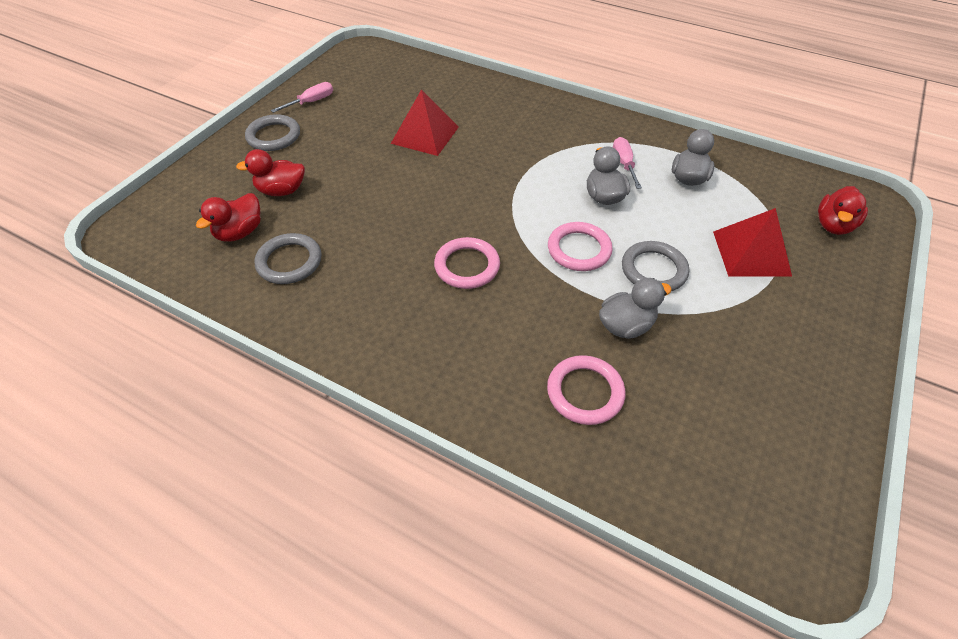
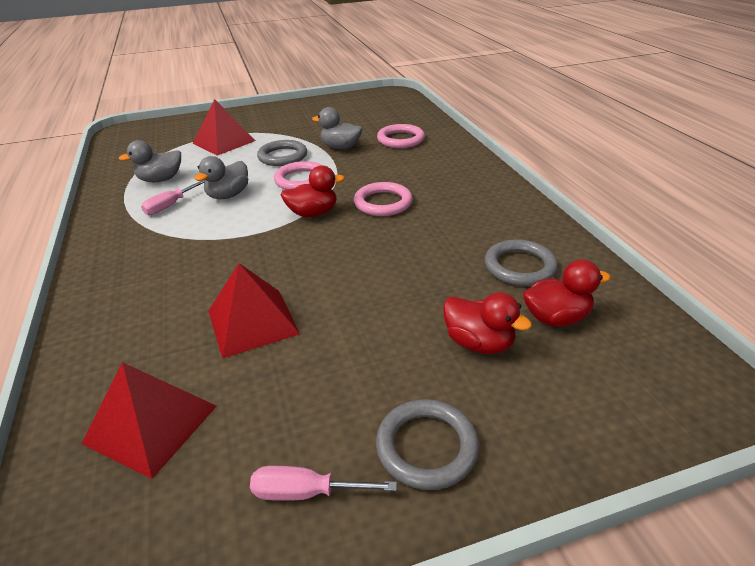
camera: 135 degrees left, 15 degrees down
(404, 85) = (151, 424): none -> red pyramid
(833, 225) = (162, 133): red duck -> red duck (313, 213)

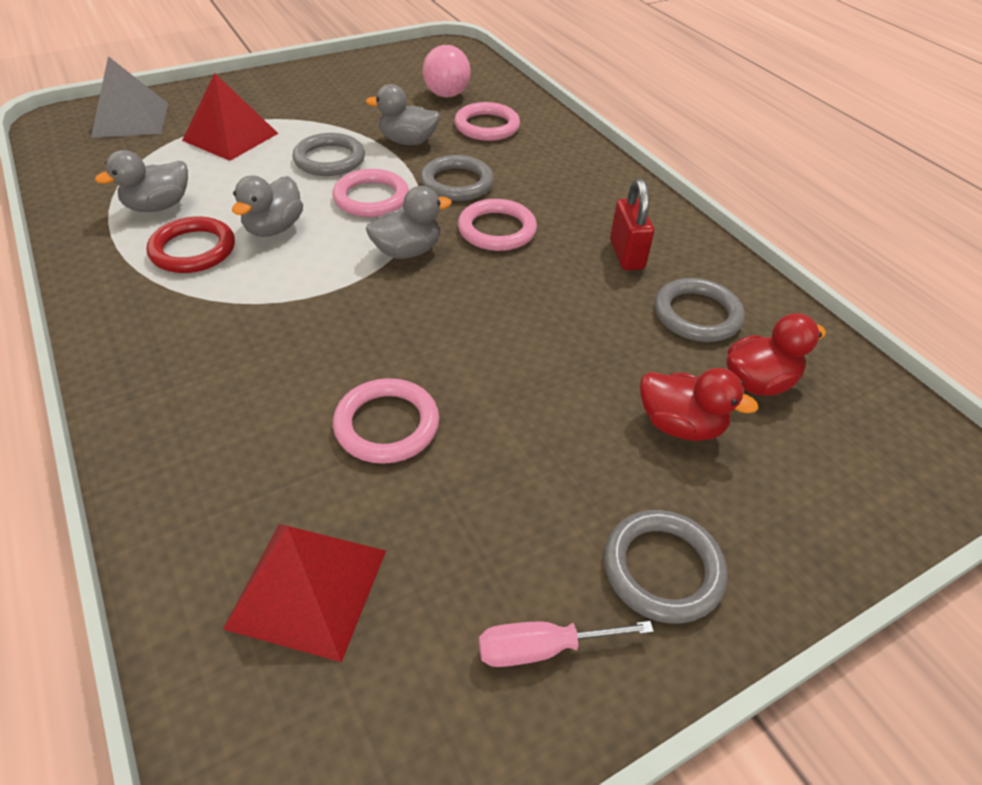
camera: 15 degrees left, 10 degrees up
(166, 131) = (130, 120): none -> grey pyramid
(170, 205) = (193, 250): pink screwdriver -> red ring
(252, 322) = (387, 425): red pyramid -> pink ring
(313, 213) = (407, 251): red duck -> grey duck
(365, 173) = (457, 183): none -> grey ring
(379, 120) = (446, 95): none -> pink ball
(476, 223) = (626, 254): none -> red padlock

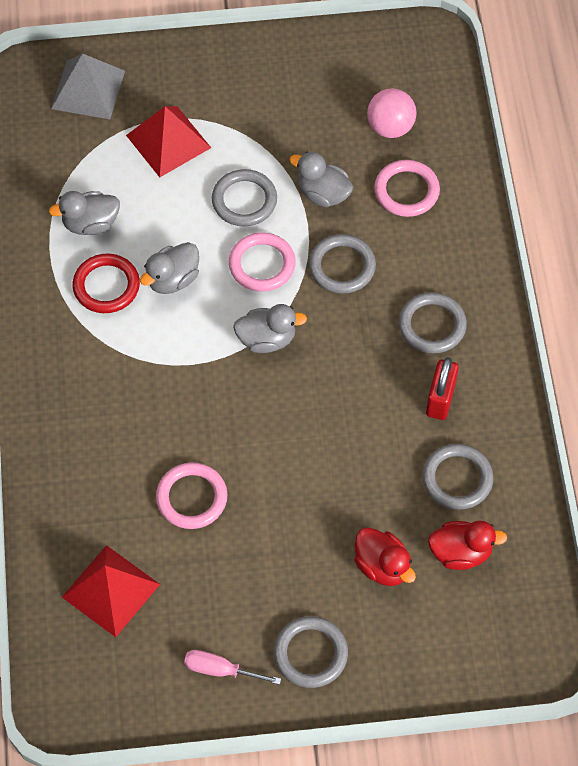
camera: 25 degrees right, 15 degrees up
(497, 230) = (349, 336): pink ring -> none
(575, 204) = (432, 325): none -> grey ring

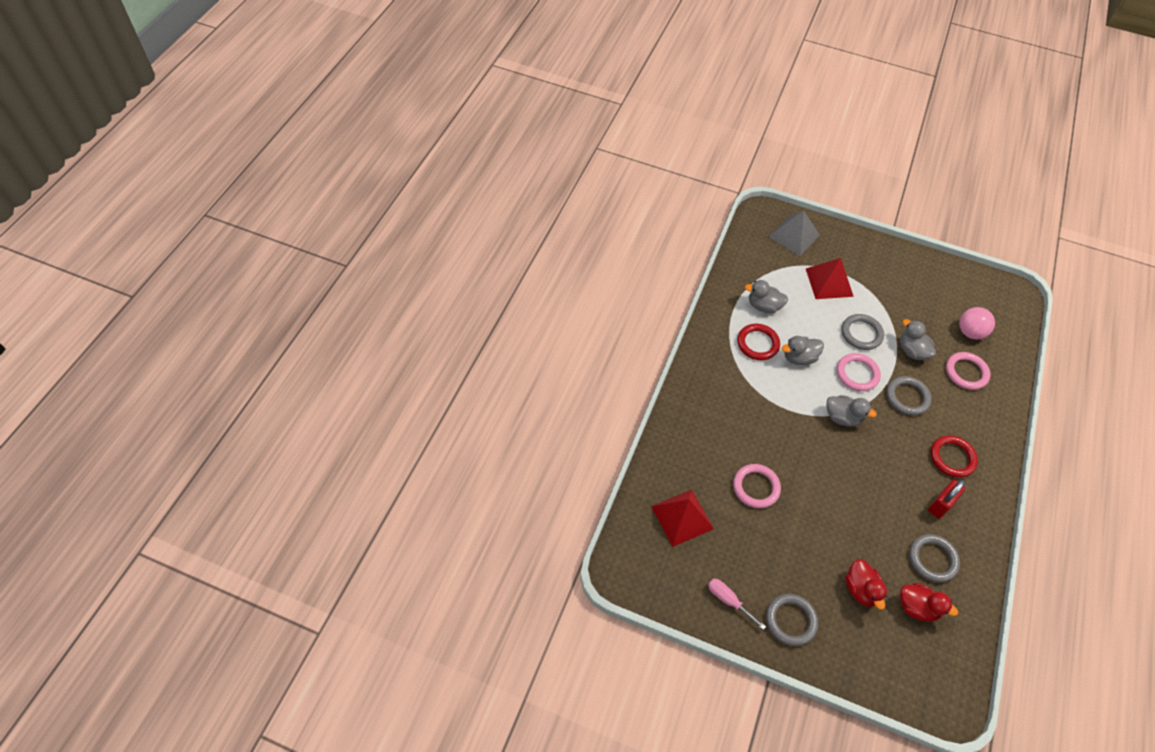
camera: 25 degrees right, 5 degrees down
(432, 325) = (952, 458): grey ring -> red ring

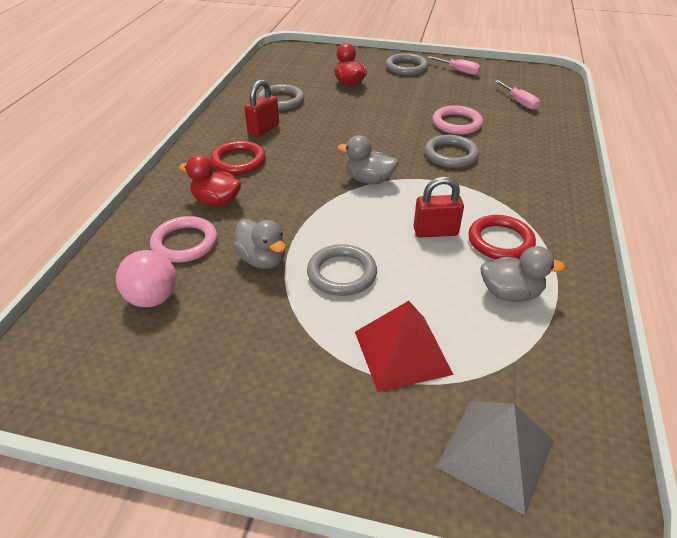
camera: 175 degrees right, 15 degrees down
(682, 517) = (519, 102): red pyramid -> pink screwdriver
(799, 358) = (435, 232): grey duck -> red padlock
(857, 374) = (349, 223): pink ring -> none
(907, 397) = (281, 207): grey ring -> grey ring (451, 155)
(917, 607) = (301, 79): red duck -> red duck (216, 201)

